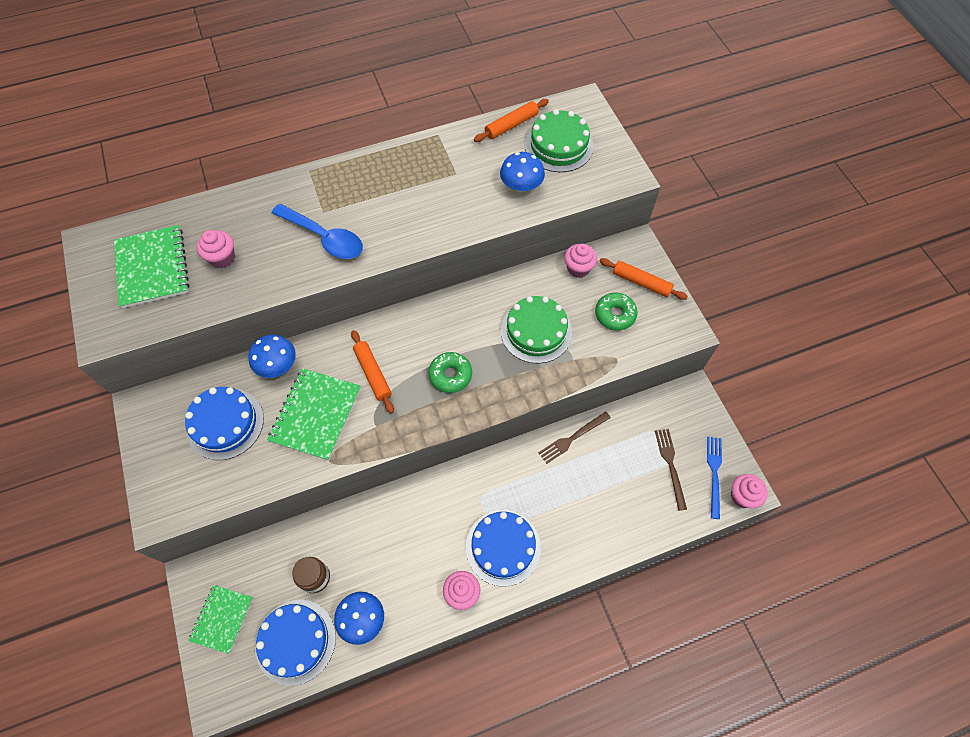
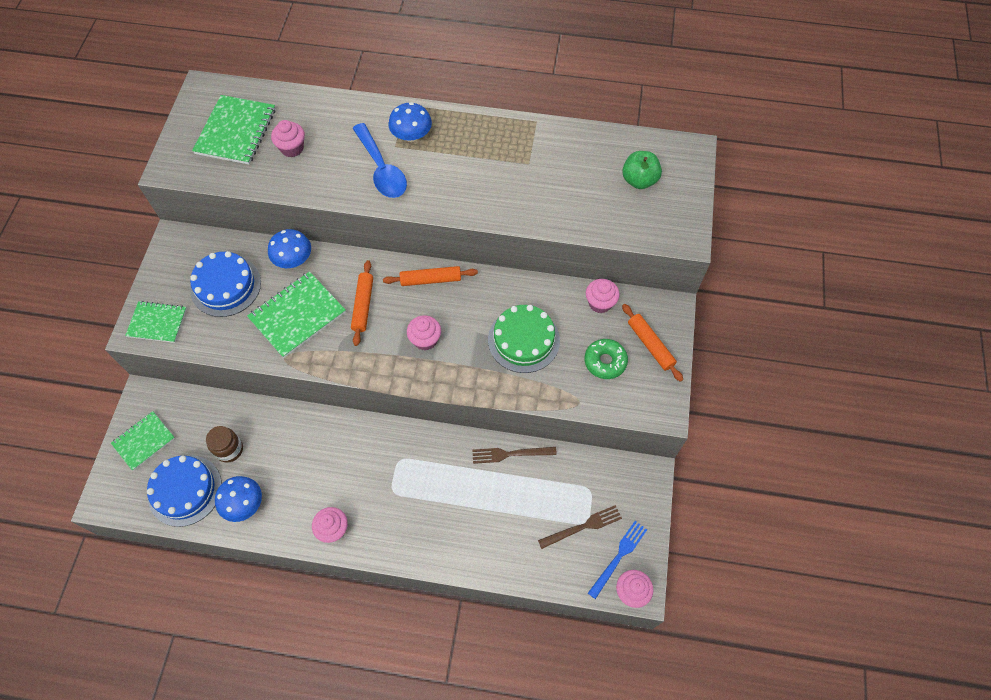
camera: 30 degrees right, 0 degrees up
(175, 495) = (157, 323): none -> green notebook
(450, 375) = (425, 340): green donut -> pink cupcake
(503, 547) = (390, 512): blue cake -> none
(511, 125) = (608, 142): orange rolling pin -> orange rolling pin (431, 279)
(521, 186) = (579, 201): blue mushroom -> blue mushroom (411, 135)
(558, 146) = (639, 180): green cake -> green apple
(670, 465) = (583, 527): brown fork -> brown fork turned 45 degrees clockwise

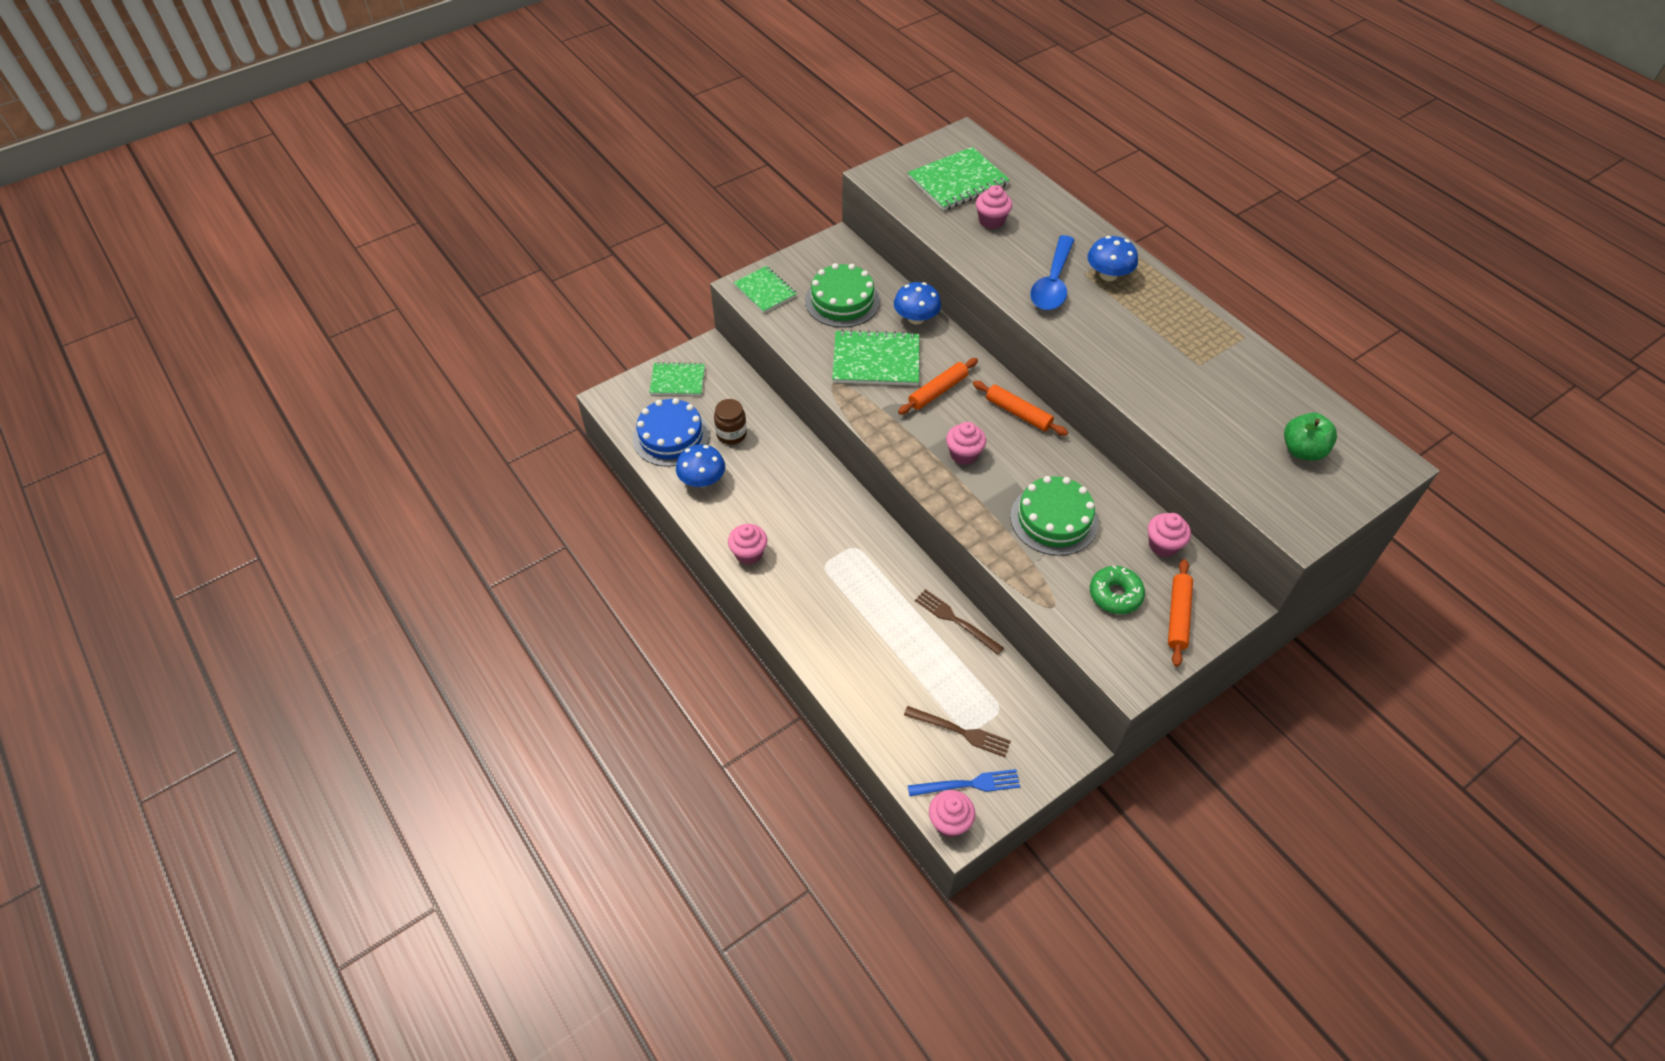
camera: 45 degrees right, 10 degrees down
(226, 286) = (842, 301): blue cake -> green cake

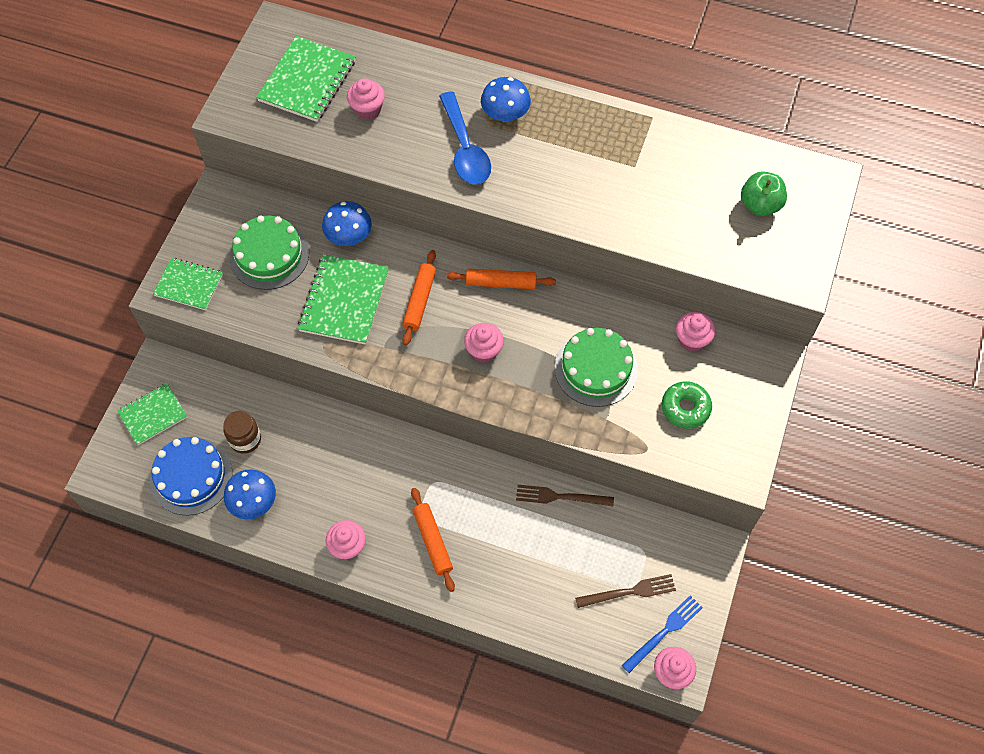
camera: 35 degrees left, 10 degrees up
(876, 360) = (344, 301): green notebook -> green notebook turned 45 degrees counterclockwise
(1178, 616) = (741, 397): orange rolling pin -> orange rolling pin (432, 541)

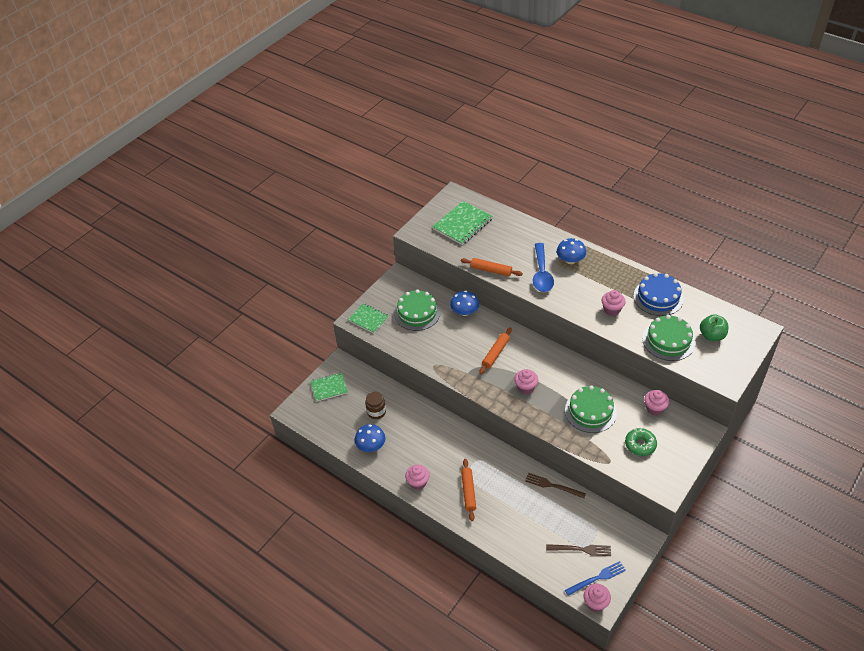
camera: 20 degrees right, 15 degrees down
(191, 476) = (340, 424): blue cake -> blue cake (658, 297)
(344, 301) = (452, 344): green notebook -> none
(367, 110) = (492, 244): pink cupcake -> pink cupcake (612, 310)
(501, 283) = (546, 354): orange rolling pin -> orange rolling pin (491, 270)
(696, 228) = (668, 340): none -> green cake

